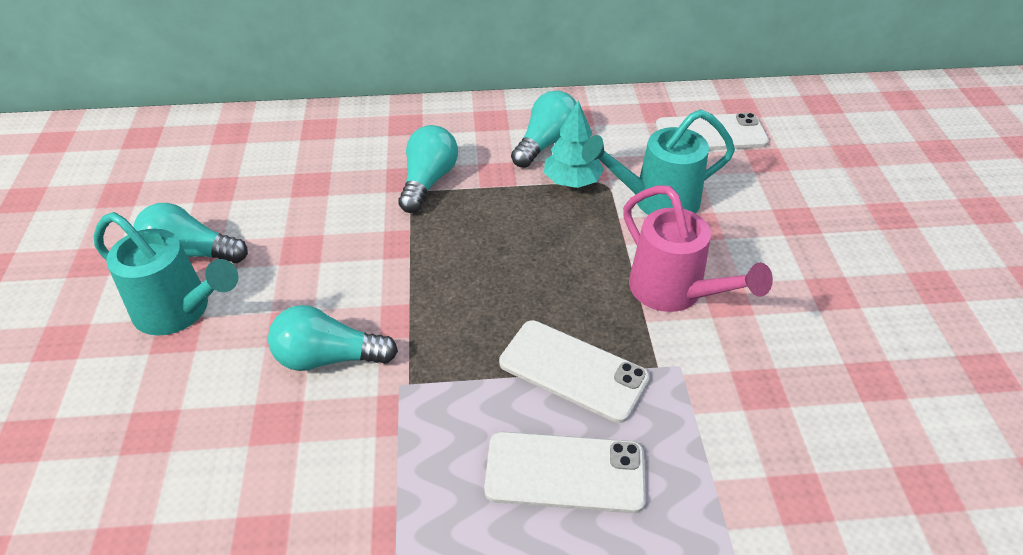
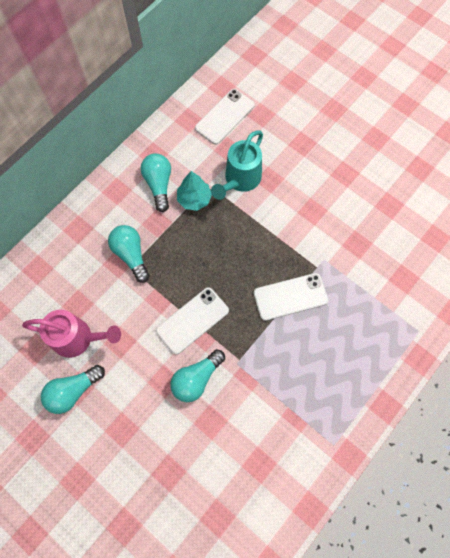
camera: 45 degrees left, 25 degrees up
(180, 311) = (108, 419): turquoise watering can -> none
(565, 472) = (328, 340): white phone -> white phone (192, 320)
(674, 292) = (291, 225): pink watering can -> pink watering can (78, 338)

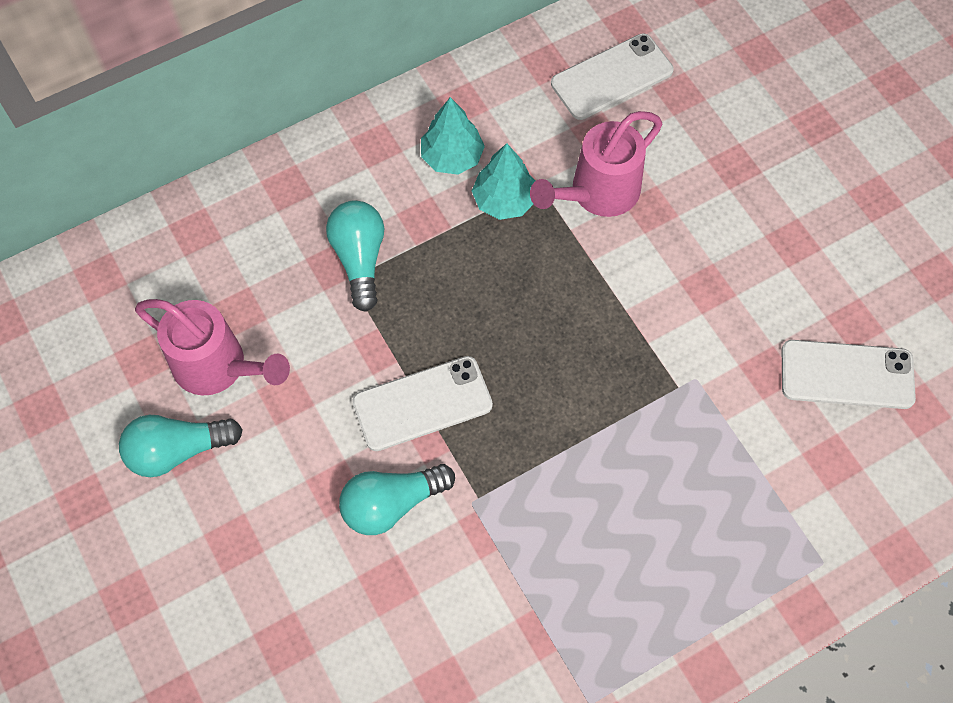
camera: 20 degrees right, 5 degrees down
(159, 184) = (452, 157): turquoise light bulb -> turquoise tree
(240, 180) = (597, 193): turquoise watering can -> pink watering can
(290, 296) = (610, 422): white phone -> white phone (847, 374)

